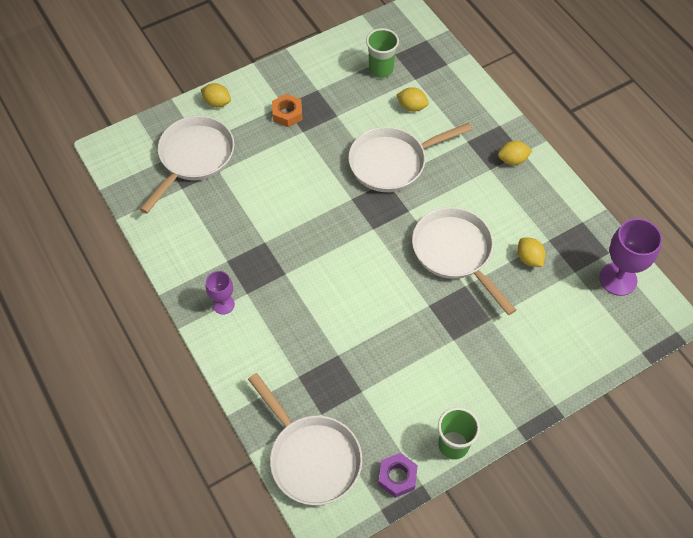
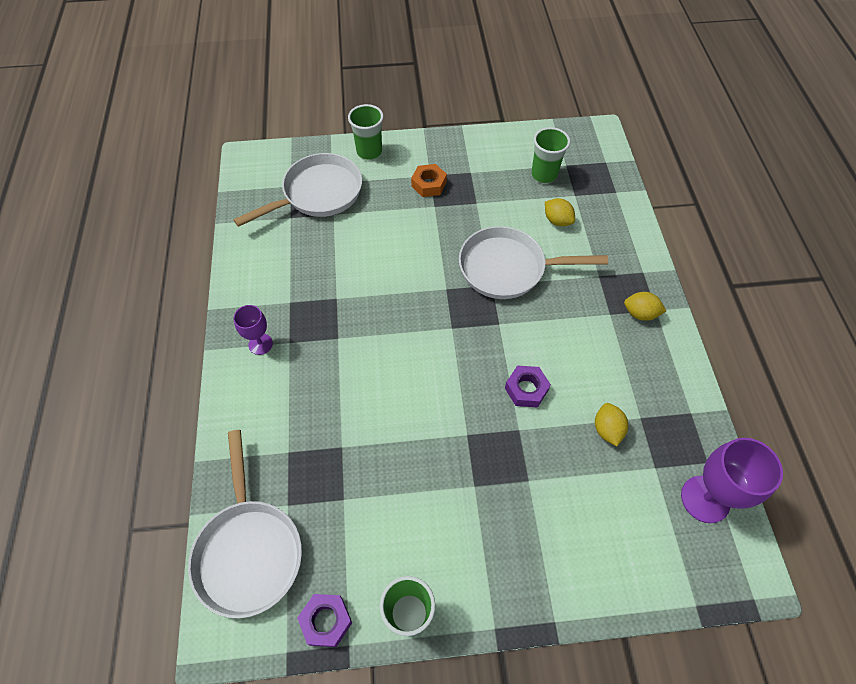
camera: 25 degrees right, 0 degrees up
(217, 102) = (369, 152): yellow lemon -> green cup
(455, 253) = (526, 389): white pan -> purple nut

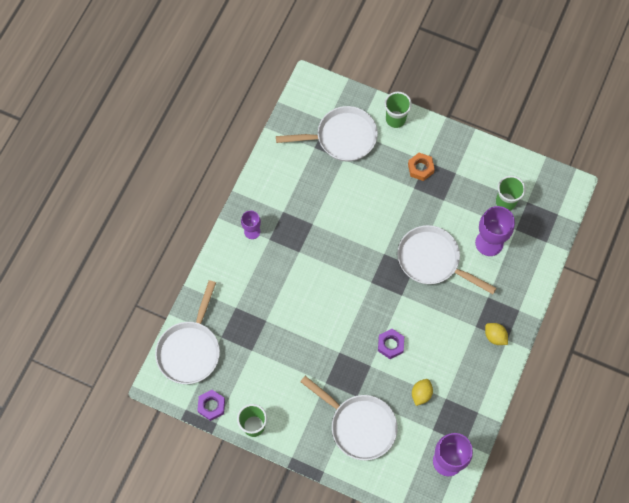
camera: 30 degrees right, 10 degrees up
(557, 221) = (489, 243): yellow lemon -> purple goblet
(558, 520) = (359, 425): none -> white pan

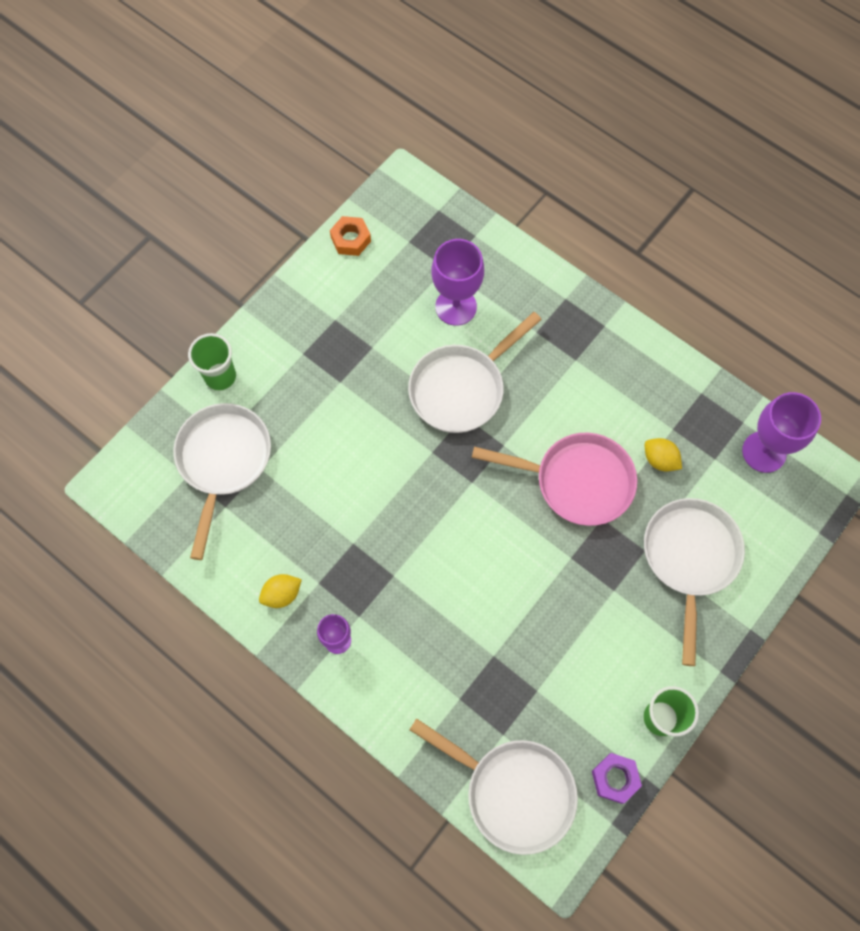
camera: 75 degrees left, 0 degrees up
(359, 425) = (689, 559): white pan -> white pan turned 45 degrees counterclockwise
(390, 345) = (576, 481): purple nut -> pink pan
(420, 168) = (312, 364): orange nut -> orange nut (350, 239)
(495, 336) = (596, 339): yellow lemon -> yellow lemon (282, 594)
(505, 202) = (400, 268): green cup -> none

